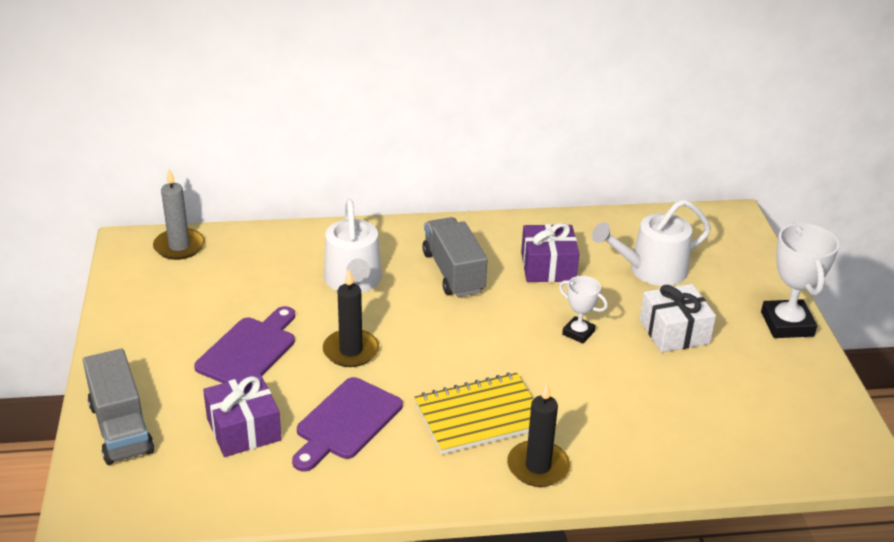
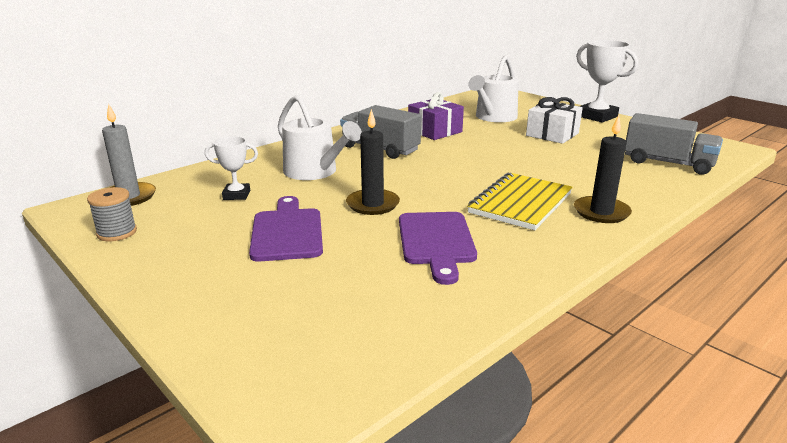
camera: 35 degrees left, 10 degrees down
(121, 428) = (231, 329): grey truck -> grey truck (668, 163)
(136, 289) = (117, 233): none -> grey spool
(244, 429) = (359, 279): purple gift -> none
(578, 333) = (504, 150): white trophy -> white trophy (236, 195)

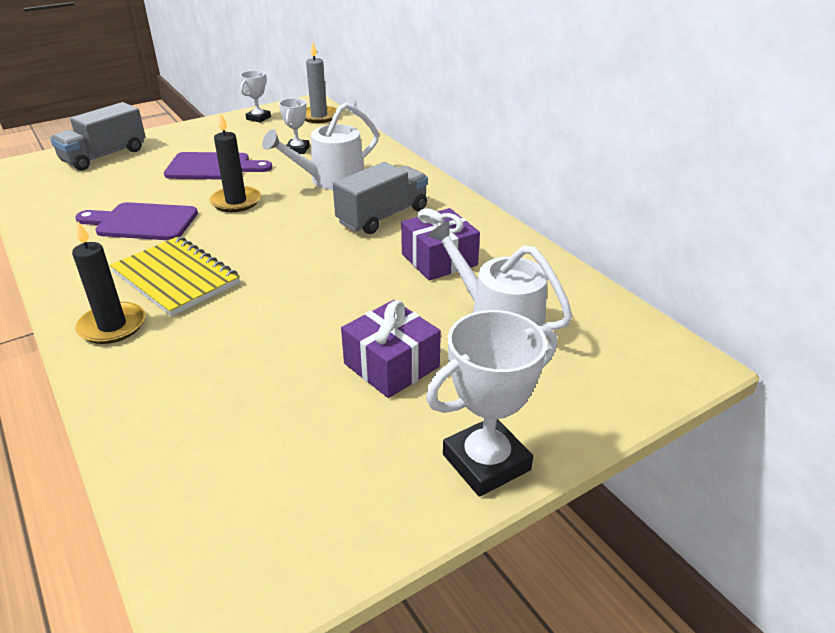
camera: 100 degrees right, 10 degrees up
(117, 233) = (258, 118): grey spool -> white trophy
(552, 134) = (391, 365): white gift -> purple gift
(668, 163) = (202, 455): grey truck -> grey truck (104, 156)

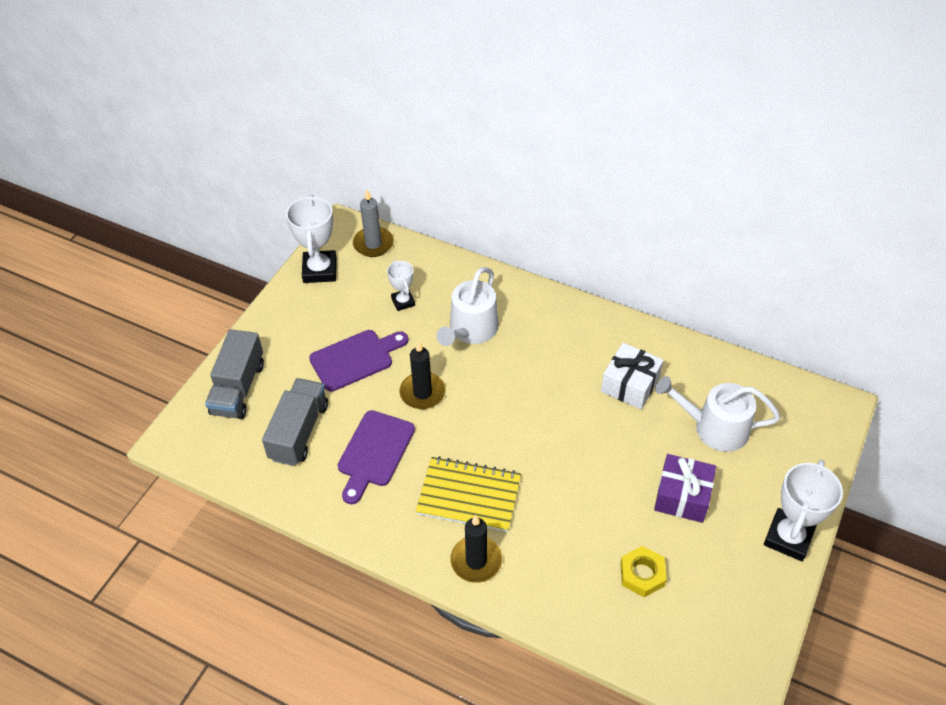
camera: 30 degrees left, 15 degrees up
(142, 222) = (374, 452): purple cutting board -> purple cutting board turned 45 degrees counterclockwise
(258, 118) = (320, 270): white trophy -> white trophy, size x1.76
(259, 413) = (642, 574): none -> yellow nut
(383, 216) = (551, 356): grey truck -> grey truck (299, 432)
(439, 259) = (630, 385): purple gift -> white gift

